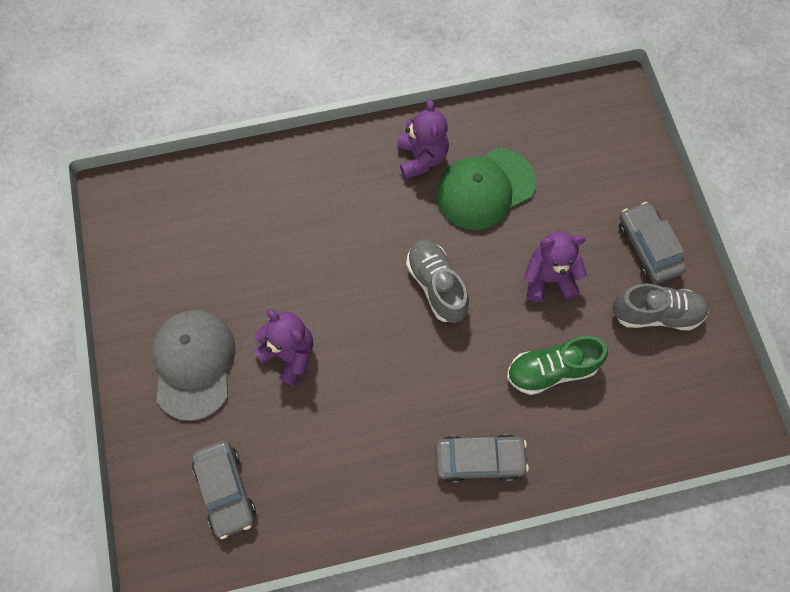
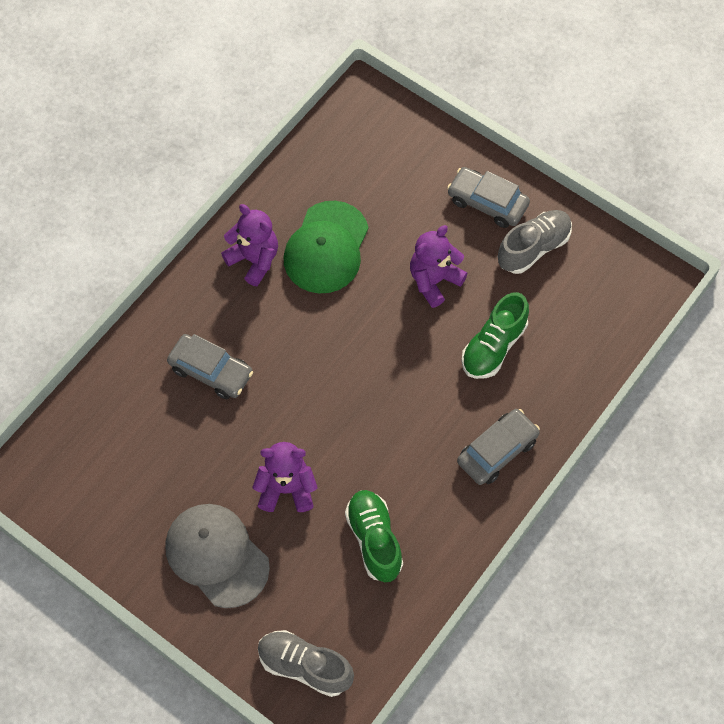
camera: 40 degrees left, 5 degrees down
(225, 490) = (329, 624): grey car -> grey car (211, 371)
(318, 451) = (374, 540): none -> green shoe
(436, 285) = (354, 350): grey shoe -> grey shoe (304, 666)

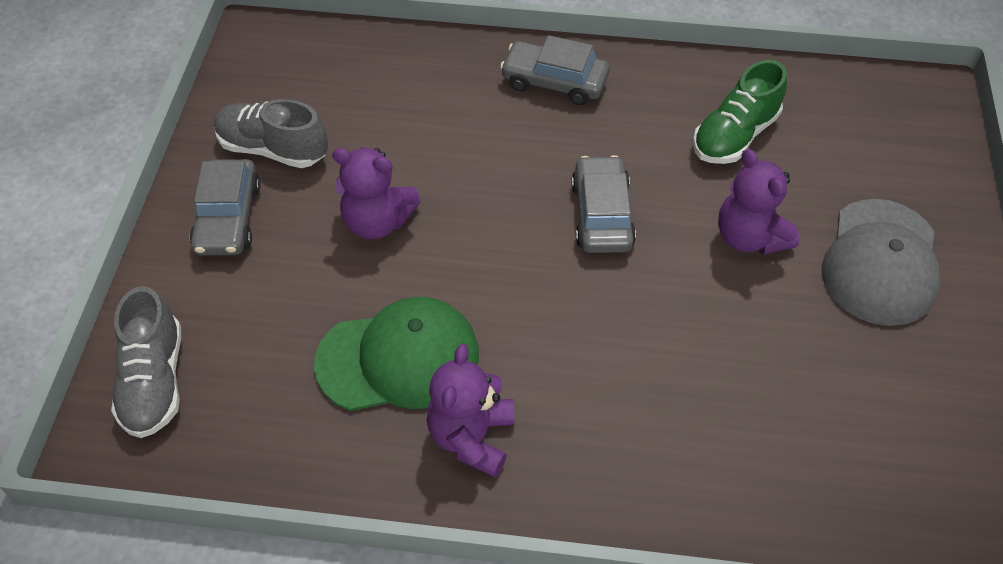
camera: 120 degrees left, 10 degrees down
(211, 371) = (671, 396): grey car -> grey car (602, 215)
(304, 666) = (909, 131): grey shoe -> grey shoe (154, 381)
(493, 347) = (431, 132): green shoe -> none

